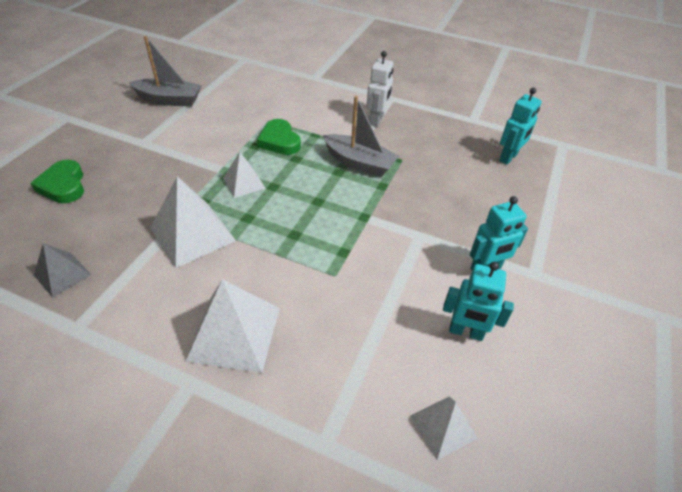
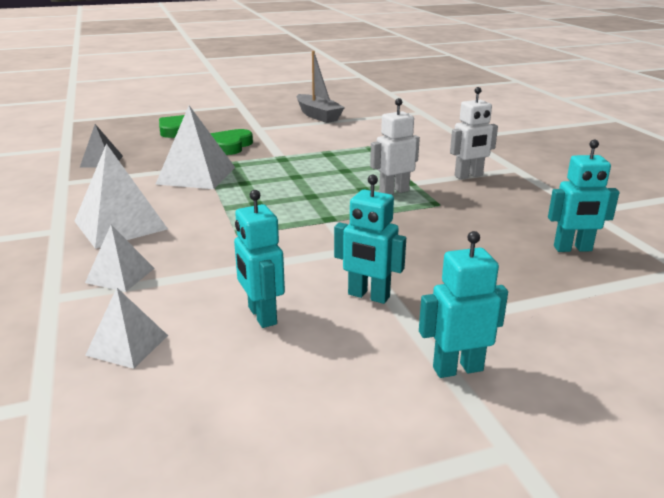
camera: 50 degrees right, 20 degrees down
(244, 183) = (279, 167): white pyramid -> white pyramid (120, 275)
(279, 141) = (352, 158): green heart -> green heart (231, 146)
(359, 163) = (393, 191): grey boat -> white robot
(587, 286) = (457, 368): none -> turquoise robot

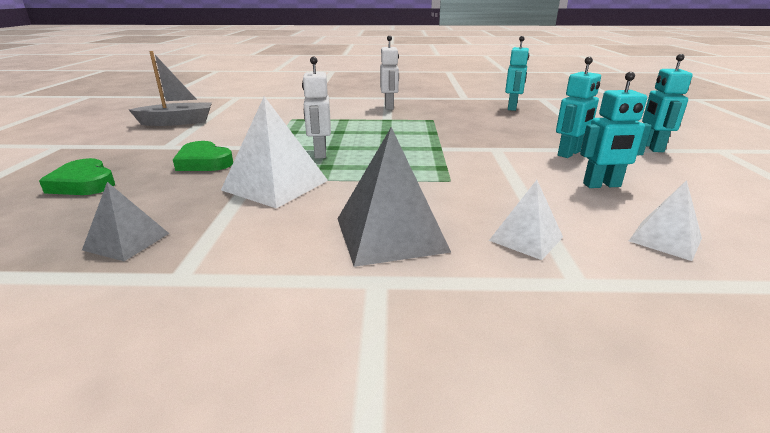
camera: 70 degrees left, 0 degrees up
(120, 225) = (390, 234): white pyramid -> grey pyramid
(393, 191) = (399, 126): white robot -> white robot (320, 153)

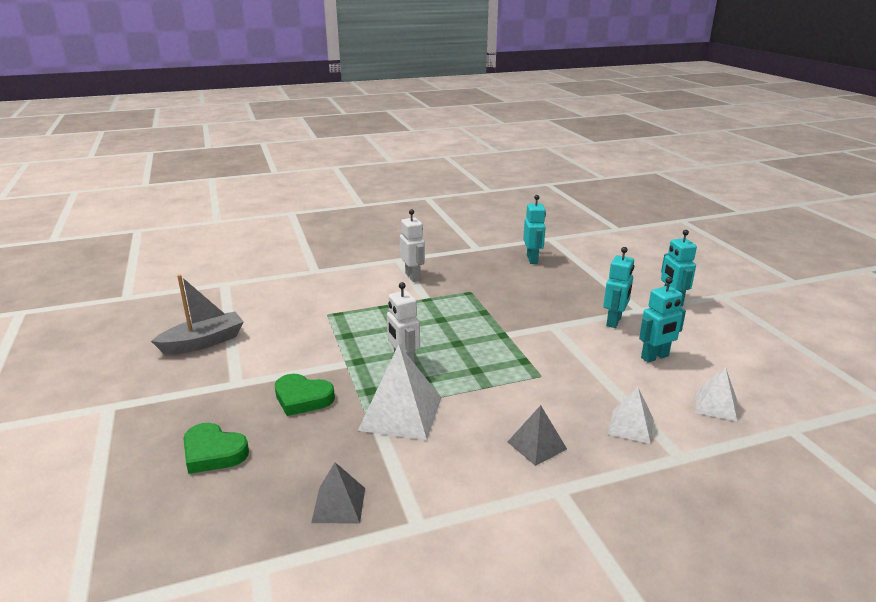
camera: 20 degrees left, 0 degrees up
(390, 234) = (537, 445): grey pyramid -> grey pyramid, size x0.58

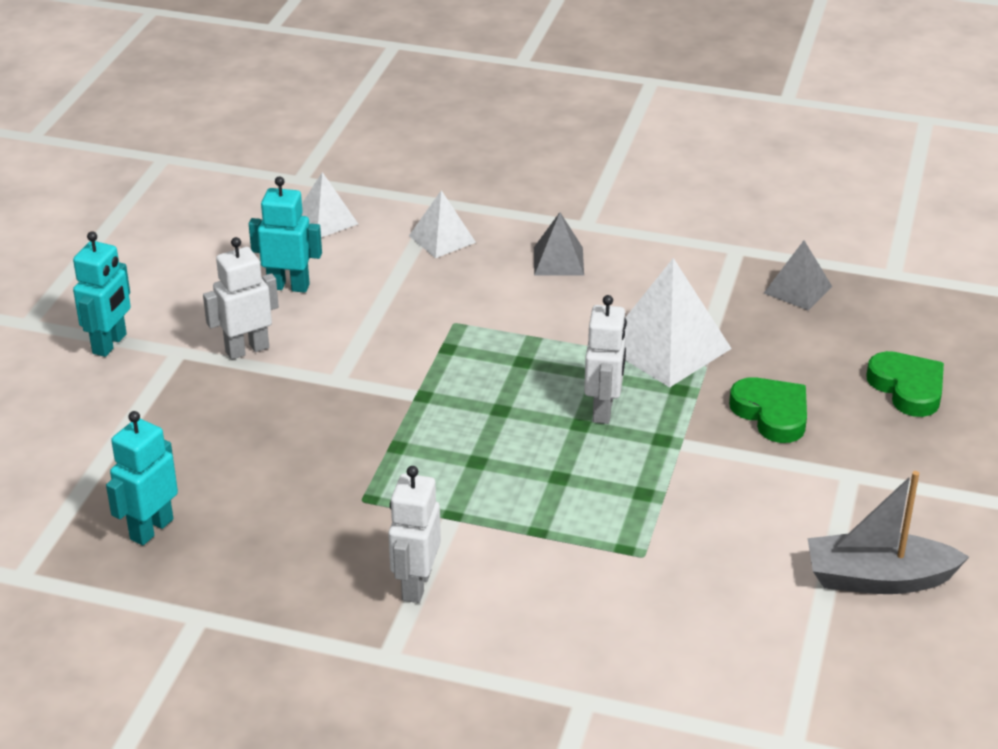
camera: 145 degrees left, 10 degrees up
(614, 322) = (247, 349): turquoise robot -> white robot

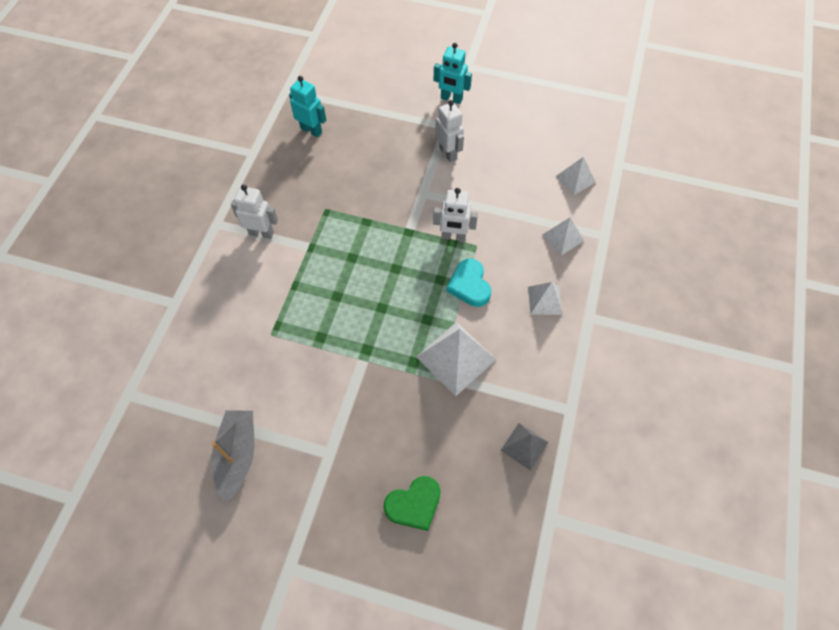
camera: 90 degrees right, 25 degrees up
(288, 286) = (507, 166): turquoise robot -> none
(533, 331) = (469, 285): none -> turquoise heart
(558, 261) = (544, 300): grey pyramid -> white pyramid
(603, 410) = (394, 320): white robot -> white robot (453, 236)
(772, 414) = (389, 413): green heart -> none

